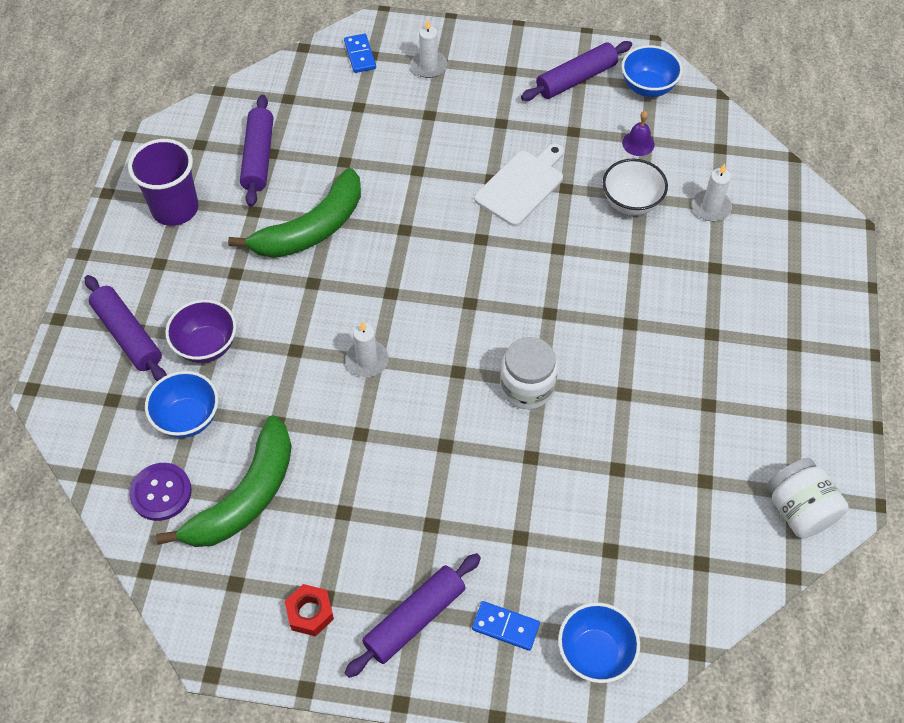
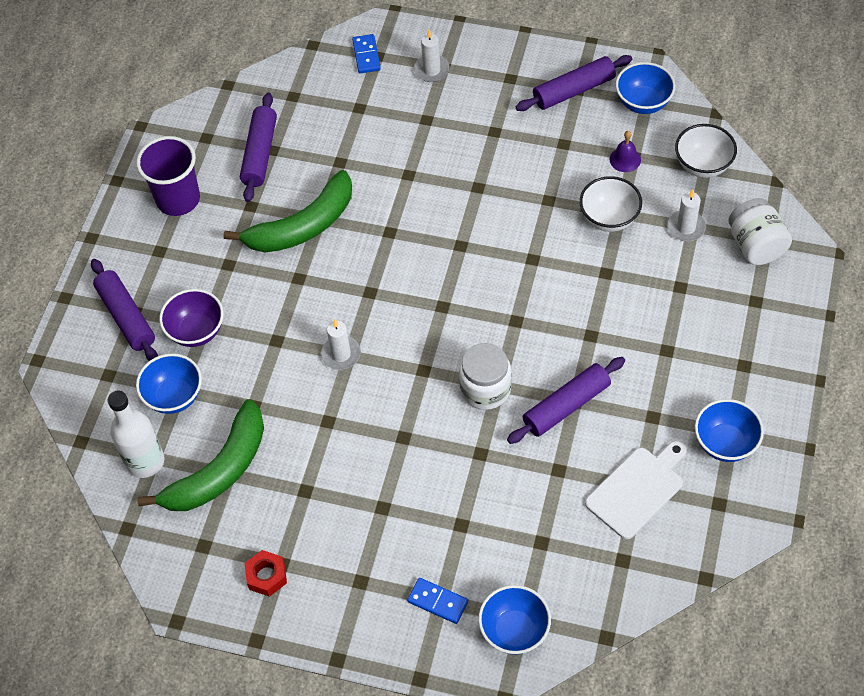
camera: 10 degrees right, 0 degrees up
(161, 492) = (145, 461): purple button -> white bottle
(414, 618) = (358, 588): purple rolling pin -> purple rolling pin (566, 406)
(522, 185) = (506, 195): white cutting board -> white cutting board (637, 489)
(717, 145) = (703, 165): none -> white bowl
(789, 427) = (725, 443): none -> blue bowl
(799, 510) = (721, 519): white jar -> white jar (756, 245)

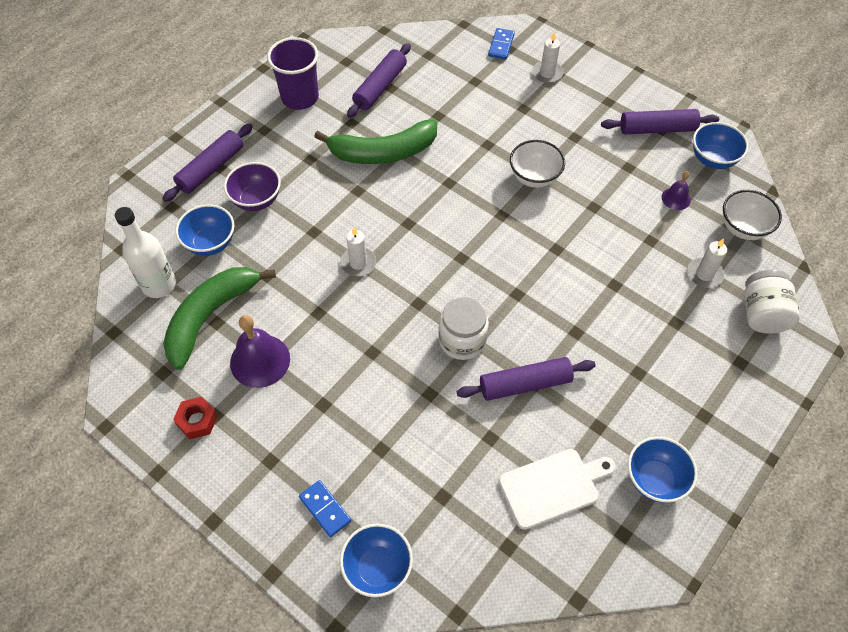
camera: 20 degrees right, 0 degrees up
(126, 317) = (211, 168): purple rolling pin -> purple rolling pin turned 45 degrees clockwise
(219, 470) = (210, 316): green banana -> green banana turned 150 degrees clockwise
(296, 492) = (260, 360): none -> purple bell
(609, 218) = (639, 241): white bowl -> white bowl (534, 177)

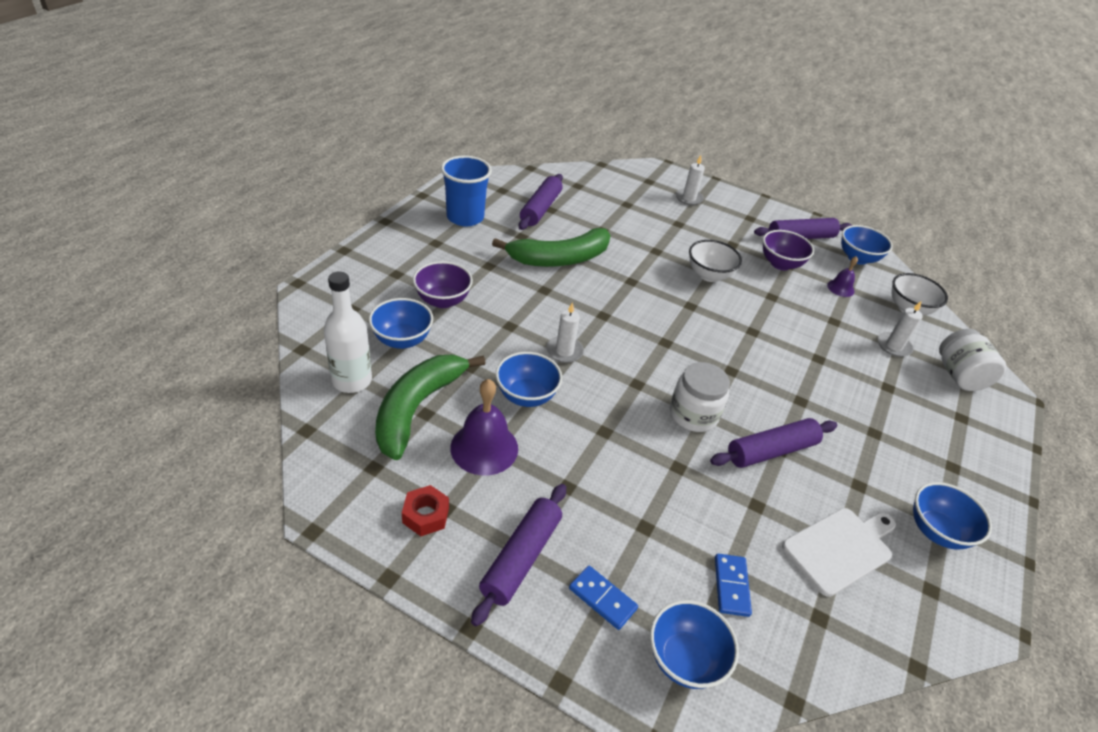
camera: 15 degrees left, 15 degrees down
(211, 168) = (388, 275): purple rolling pin -> purple rolling pin (521, 557)
(300, 97) = (465, 217): purple cup -> blue cup
(310, 310) = (526, 396): none -> blue bowl
(501, 45) = (640, 179): blue domino -> blue domino (731, 586)
(619, 165) = (780, 264): none -> purple bowl

